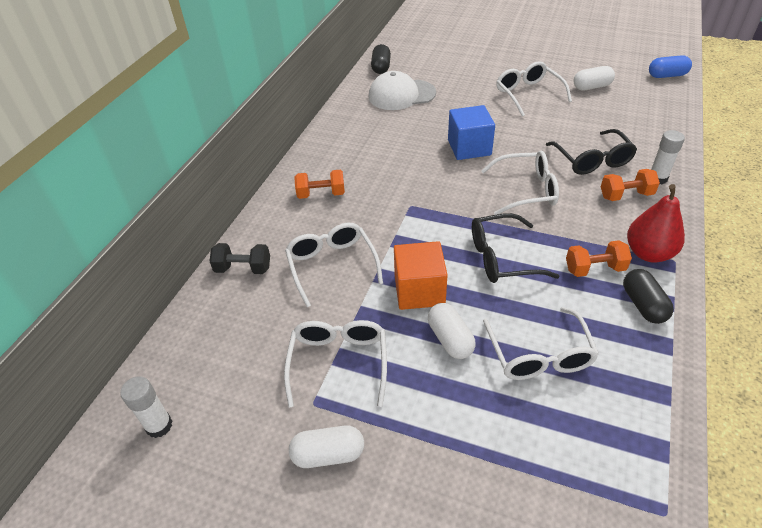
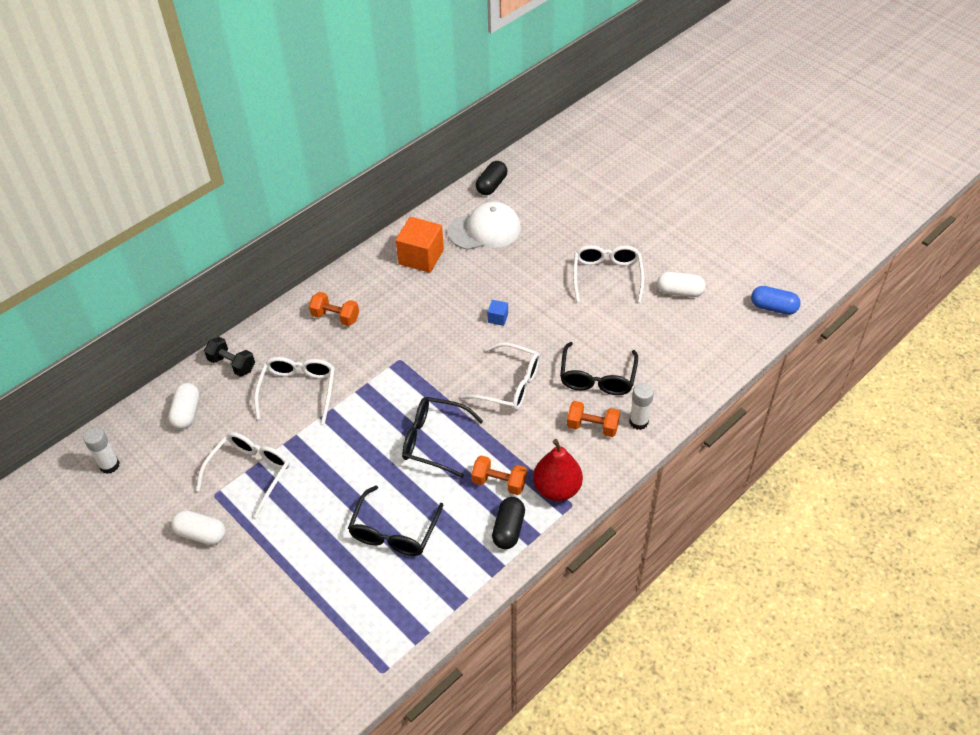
camera: 25 degrees right, 5 degrees up
(401, 95) = (484, 230): white cap -> white cap turned 150 degrees clockwise
(419, 290) = (348, 441): orange cube -> orange cube (421, 257)
(450, 339) = (340, 490): white capsule -> white capsule (187, 413)
(469, 147) = (498, 318): blue cube -> blue cube, size x0.46
(539, 355) = (394, 532): white glasses -> black glasses

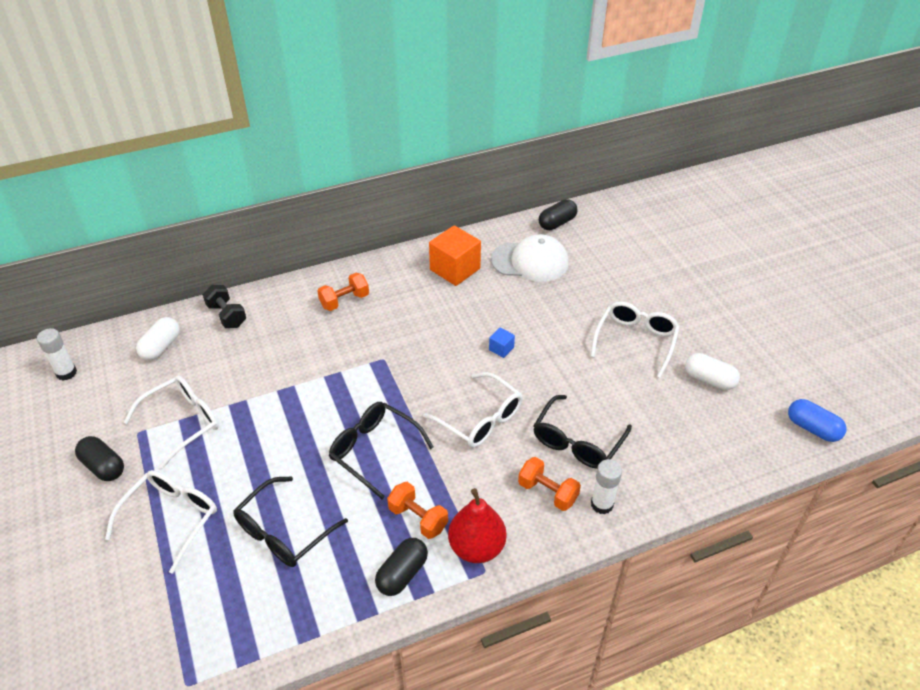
camera: 20 degrees right, 5 degrees down
(201, 534) = (103, 466): white capsule -> black capsule
(298, 390) = (272, 358): white glasses -> white glasses (171, 518)
(335, 317) = (344, 301): orange dumbbell -> orange dumbbell turned 75 degrees counterclockwise

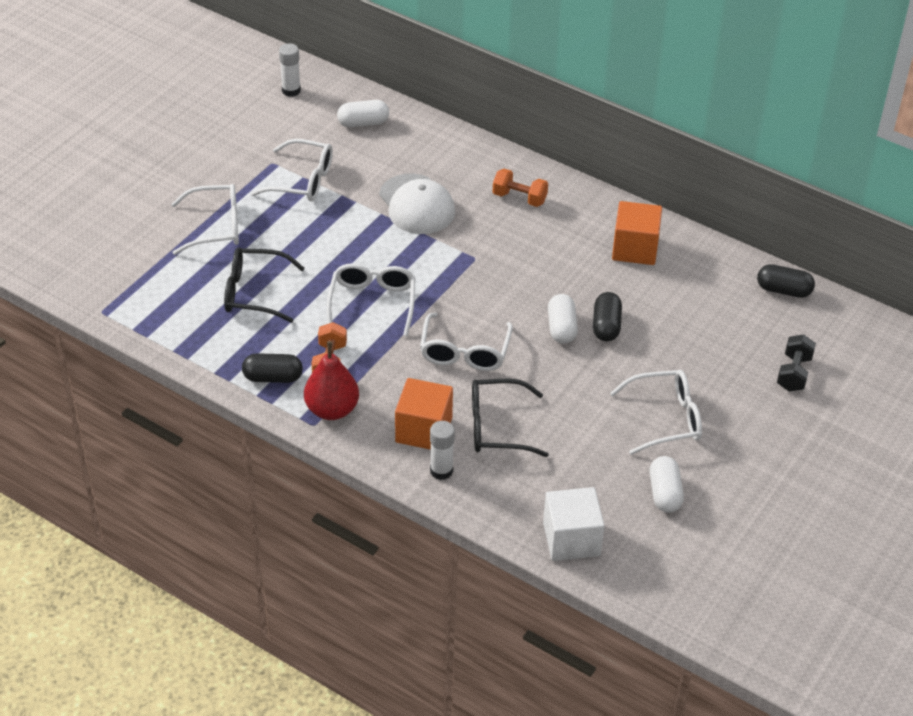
camera: 55 degrees right, 0 degrees up
(103, 466) = (228, 165): black capsule -> black capsule (606, 326)
(227, 315) = (431, 138): black dumbbell -> black dumbbell (793, 373)
(374, 450) = (372, 303): black glasses -> white glasses
(501, 348) = (561, 328): blue cube -> white capsule
(530, 261) = (702, 296): white cap -> white cap (417, 204)
(547, 492) = (423, 430): orange dumbbell -> orange cube
(726, 458) = (571, 539): none -> white cube
(812, 428) = (671, 595): blue capsule -> none

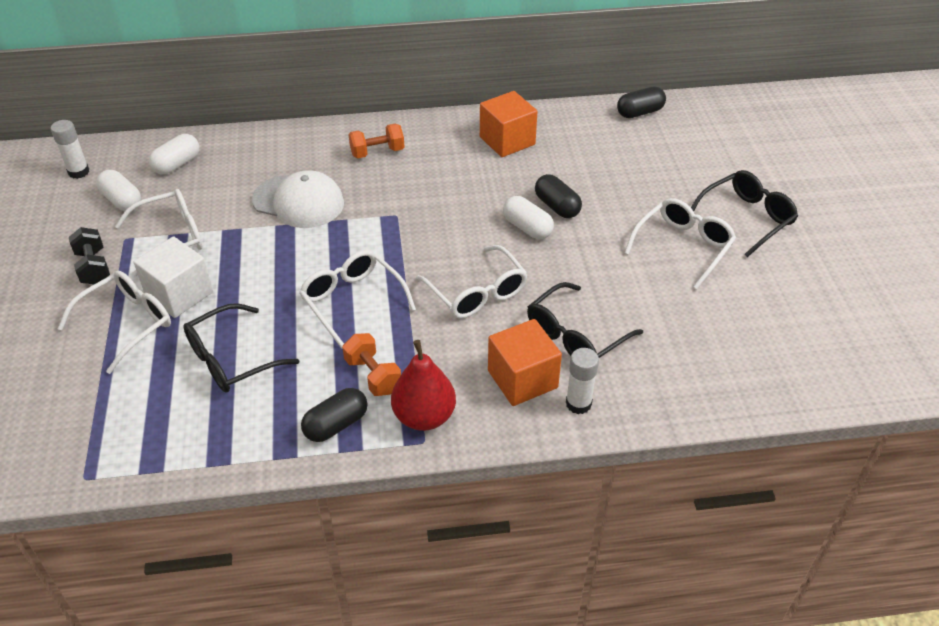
camera: 40 degrees left, 0 degrees up
(571, 539) = (742, 386): white cube -> white cube (179, 294)
(665, 493) = (755, 302): white capsule -> white capsule (122, 200)
(751, 431) = (747, 218): none -> black glasses
(793, 373) = (718, 162): black dumbbell -> black dumbbell (93, 267)

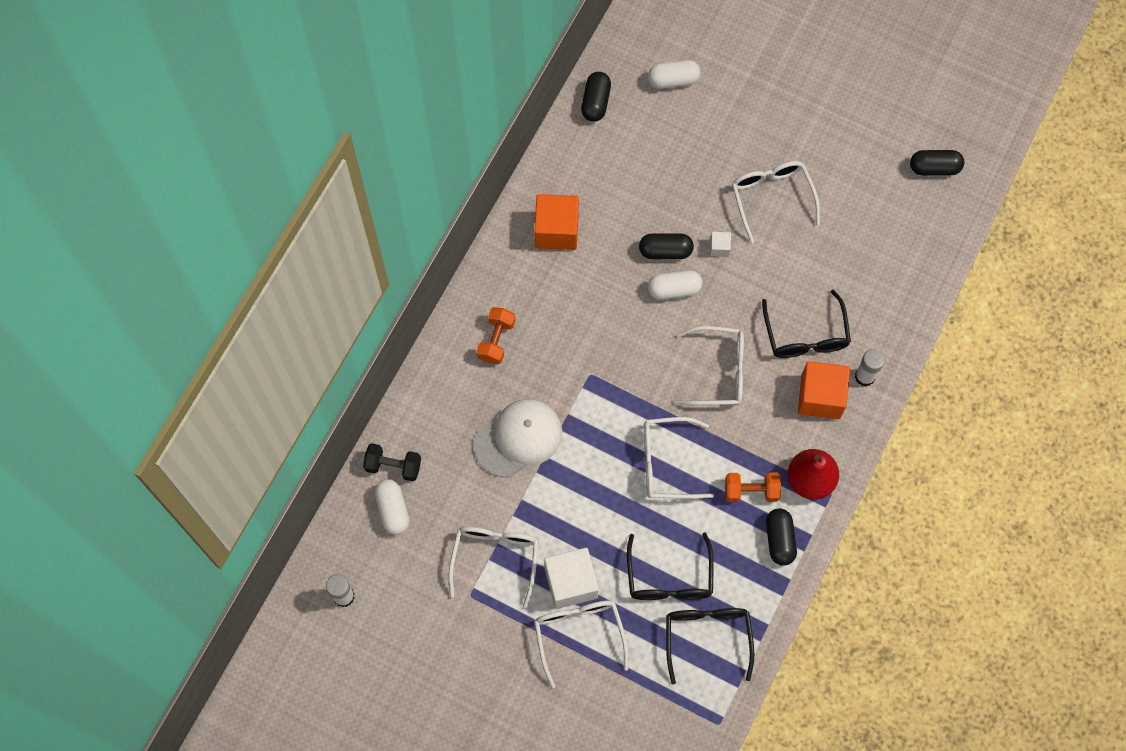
camera: 55 degrees left, 25 degrees up
(93, 267) = (491, 634): black dumbbell -> black dumbbell (393, 466)
(122, 200) = (414, 577): white capsule -> white capsule (673, 80)
(597, 237) = (719, 248): none -> white cube
(747, 218) = (774, 130): black glasses -> black glasses (707, 637)
(856, 345) = (934, 168): none -> black capsule

